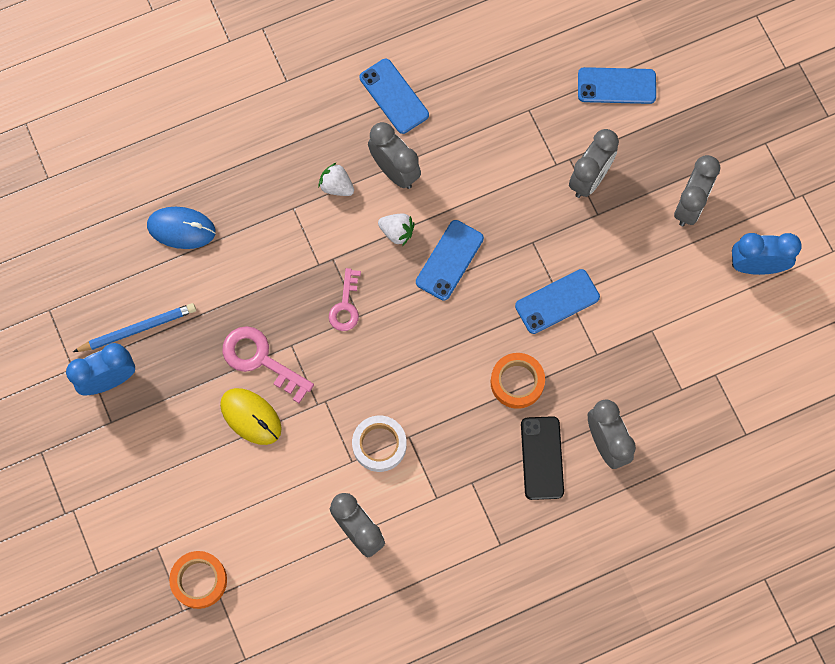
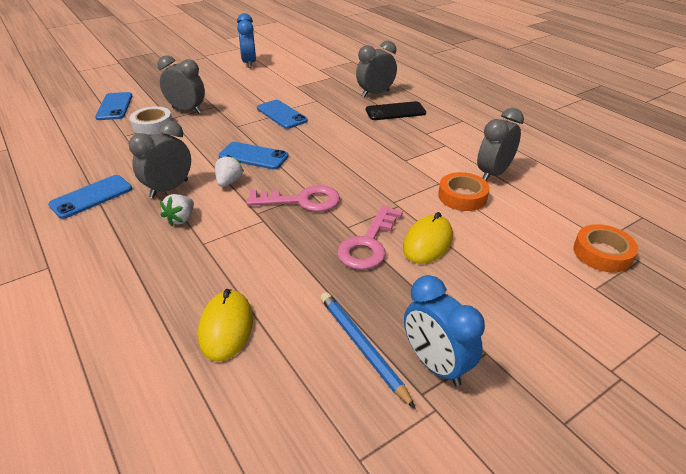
camera: 100 degrees left, 35 degrees down
(181, 229) = (226, 327): blue mouse -> yellow mouse
(345, 306) = (302, 201): pink key -> pink key, size x1.54
(379, 445) = (418, 172): white tape -> white tape (152, 125)
(517, 382) = (345, 123): orange tape -> orange tape (462, 196)
(690, 205) = (209, 81): grey clock -> none

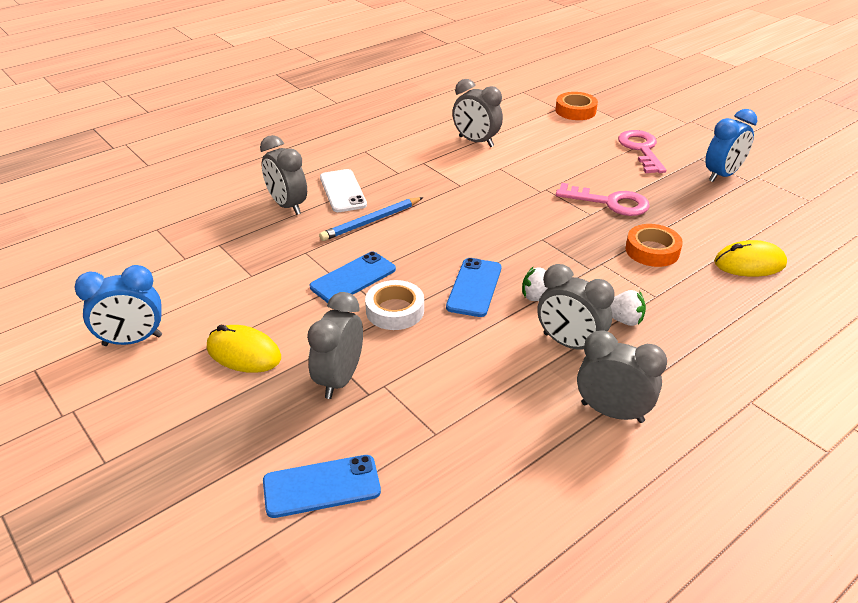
camera: 95 degrees left, 0 degrees up
(91, 197) = (612, 412): blue phone -> grey clock
(152, 125) = (395, 408): white tape -> white tape (395, 310)
(302, 201) = (558, 242): pink key -> pink key (641, 149)
(362, 347) = (726, 202): blue pencil -> blue pencil (371, 221)
(395, 111) = (343, 191): black phone -> white phone
(427, 242) = (595, 175): yellow mouse -> yellow mouse (244, 353)
(462, 196) = (519, 158): orange tape -> orange tape (652, 250)

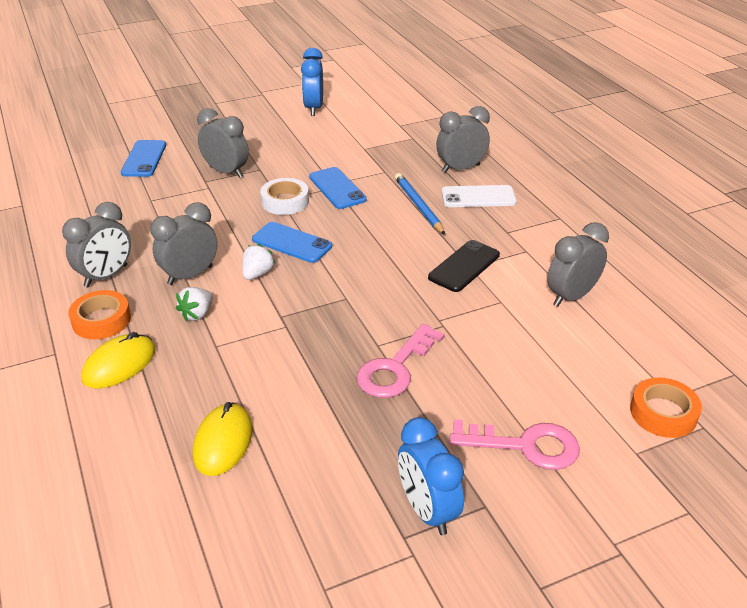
camera: 105 degrees right, 0 degrees up
(244, 353) = (277, 142): yellow mouse -> yellow mouse (119, 364)
(461, 187) = (464, 266): none -> black phone
(652, 250) = (287, 370): orange tape -> orange tape (101, 320)

